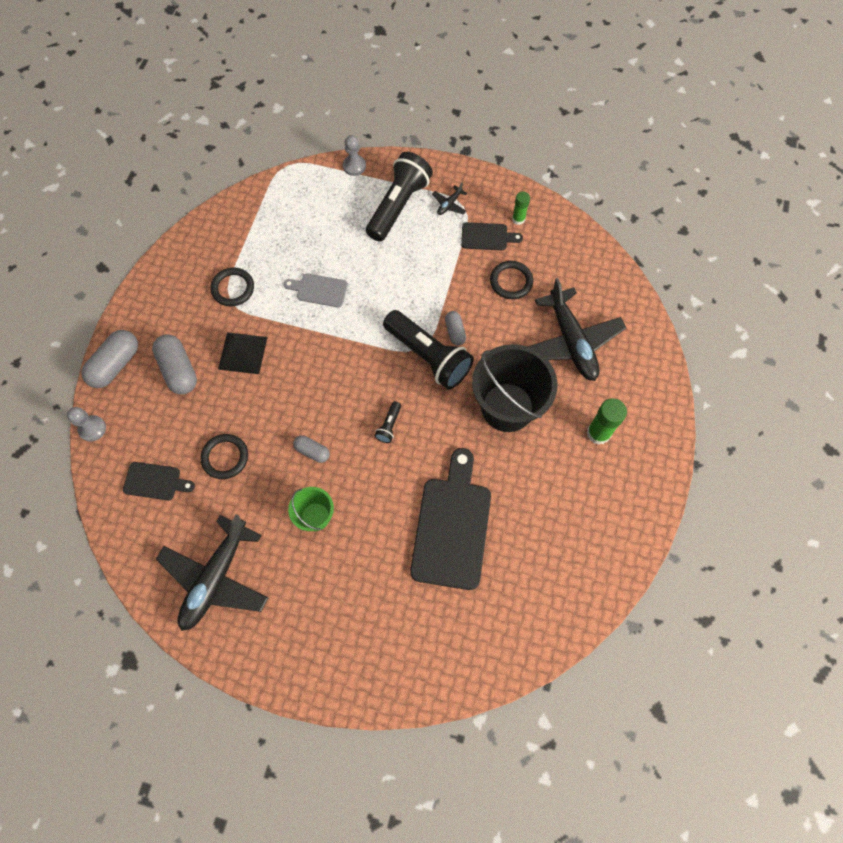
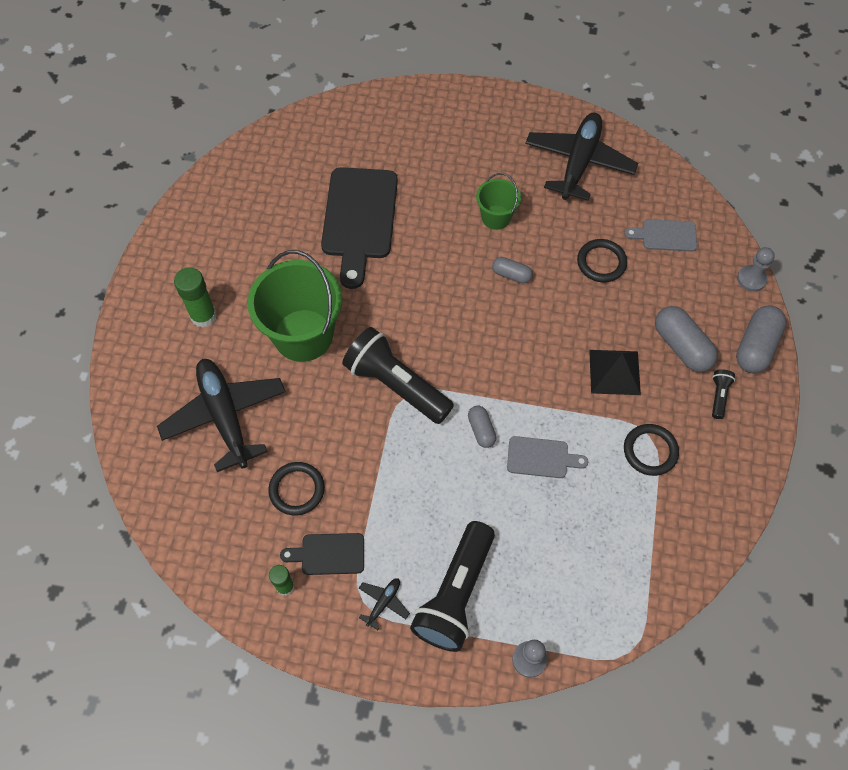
camera: 175 degrees right, 5 degrees down
(155, 481) = (665, 235): black cutting board -> grey cutting board
(389, 426) = (433, 306): black flashlight -> black flashlight (718, 396)
(455, 332) = (366, 417): grey capsule -> grey capsule (481, 430)
(507, 407) = (303, 335): black bucket -> green bucket

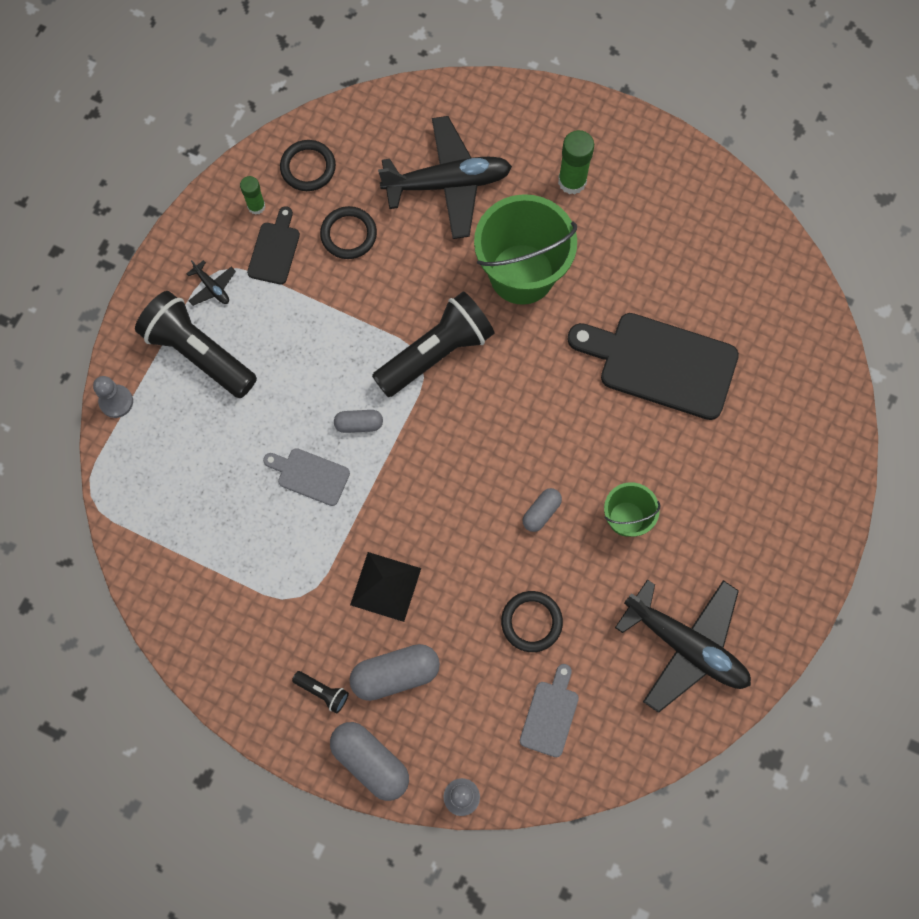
camera: 105 degrees right, 10 degrees up
(541, 458) = (310, 475): grey cutting board -> grey cutting board turned 90 degrees clockwise
(650, 451) = (282, 591): black ring -> black ring (308, 167)

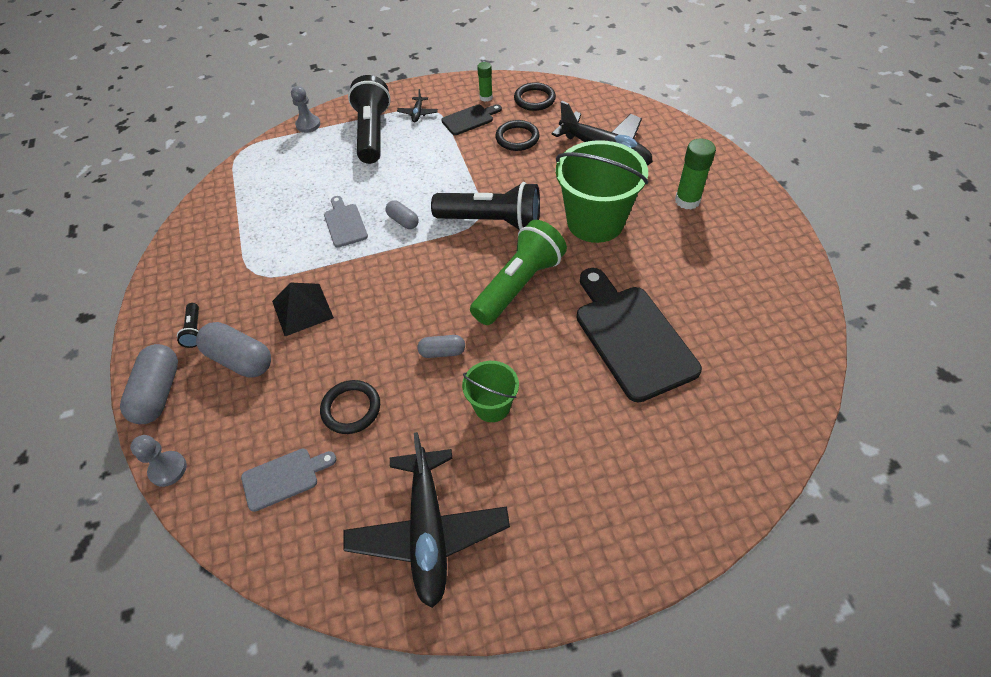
camera: 50 degrees right, 20 degrees down
(530, 397) = (518, 285): none -> green flashlight

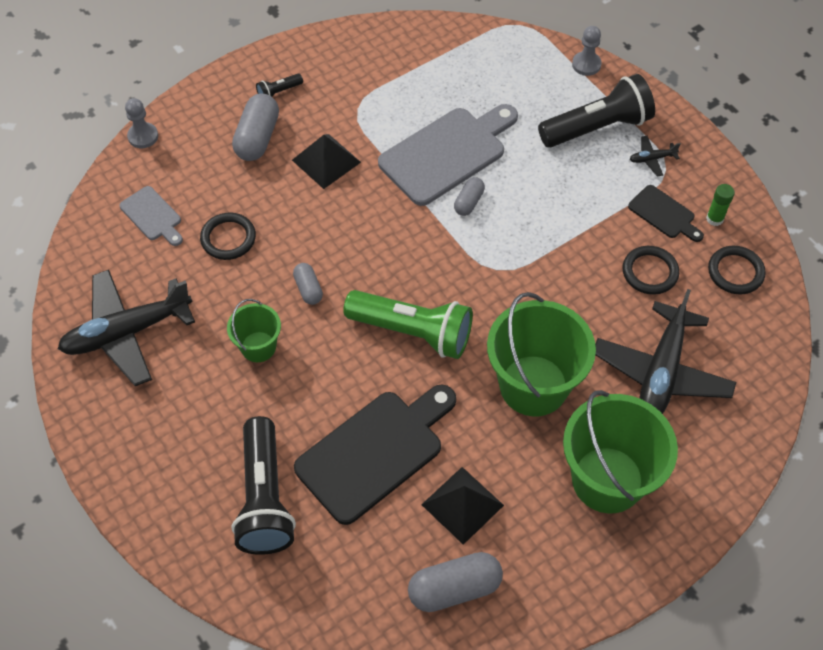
camera: 70 degrees right, 5 degrees up
(158, 393) = (209, 97): grey capsule -> grey capsule (454, 588)
(344, 223) = (447, 153): grey cutting board -> grey cutting board, size x1.99
(491, 221) = (497, 283): black flashlight -> black flashlight (264, 498)
(687, 201) = (607, 479): green glue stick -> green bucket
(694, 288) = (462, 505): none -> black pyramid

